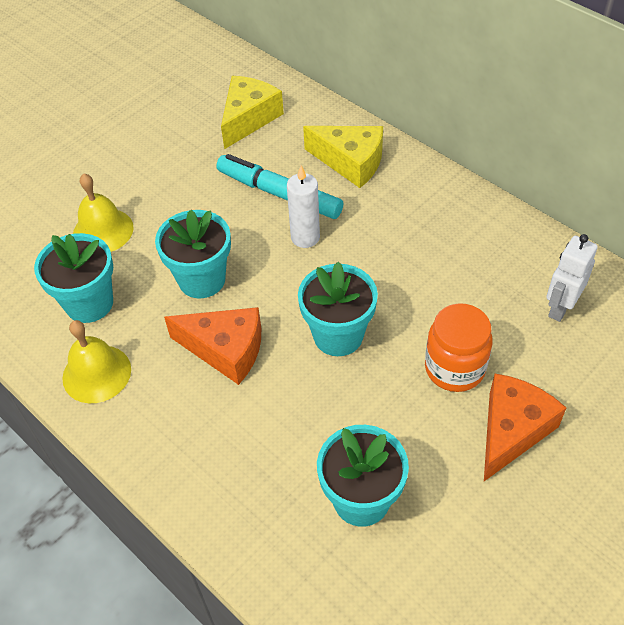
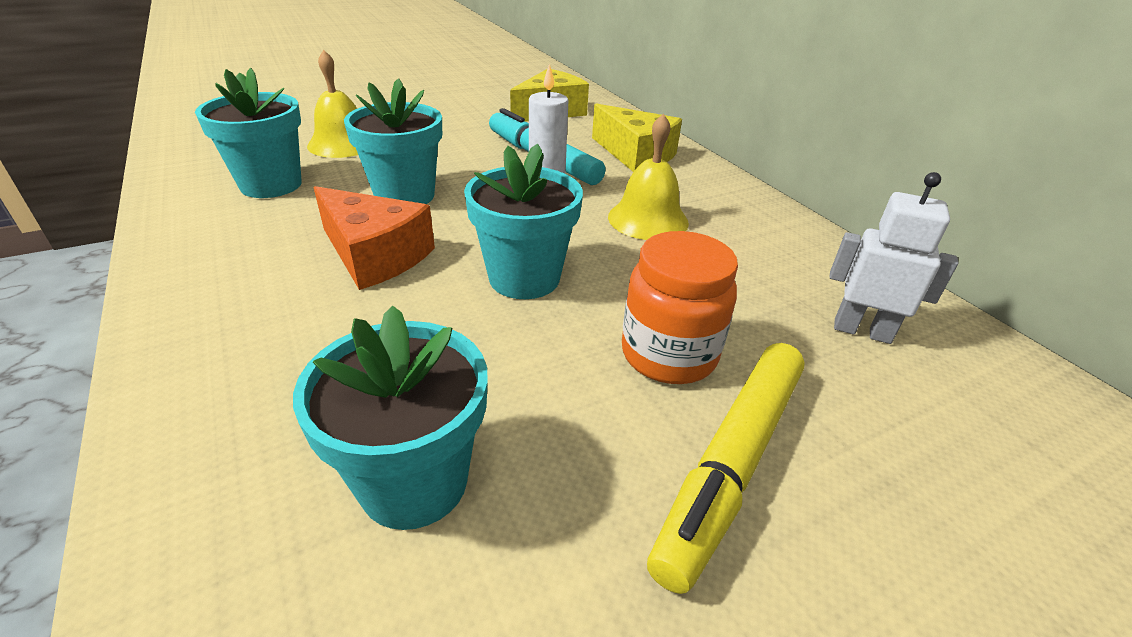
camera: 15 degrees right, 15 degrees down
(96, 373) = (211, 236): yellow bell -> yellow bell (648, 219)
(512, 430) = (731, 463): orange cheese -> yellow marker
(560, 307) = (862, 331): white robot -> white robot turned 60 degrees clockwise

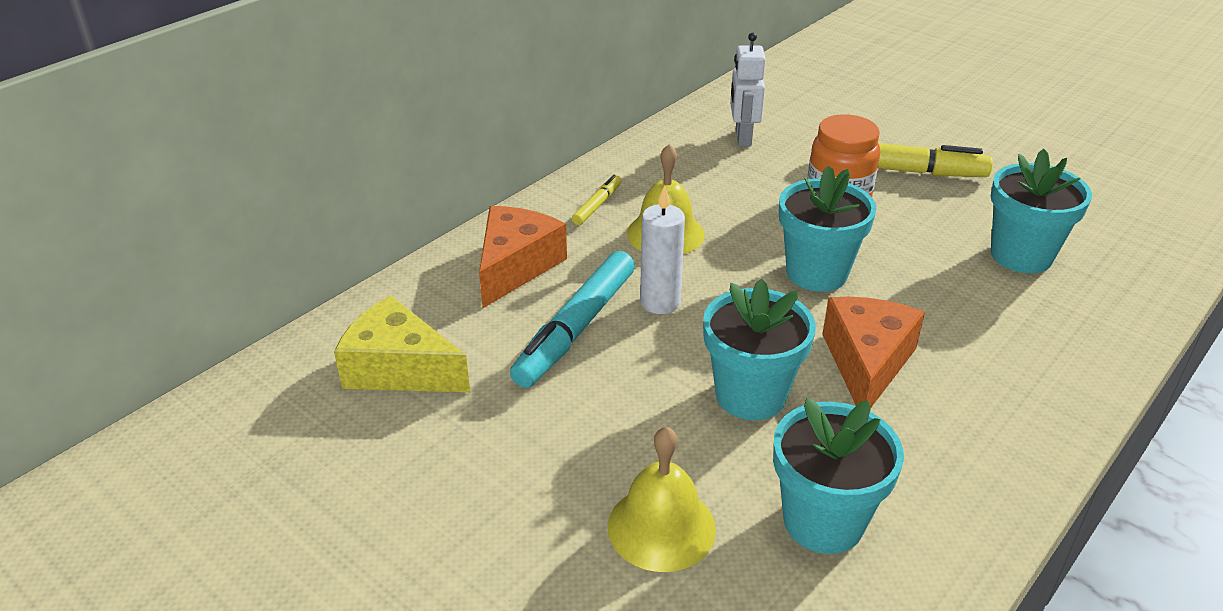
camera: 110 degrees left, 0 degrees up
(636, 155) = (516, 266): yellow cheese -> orange cheese
(714, 201) = (597, 205): none -> yellow marker

